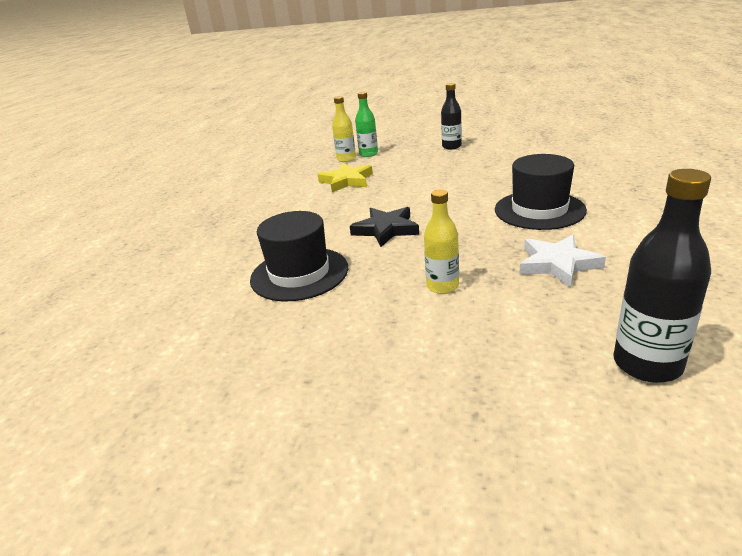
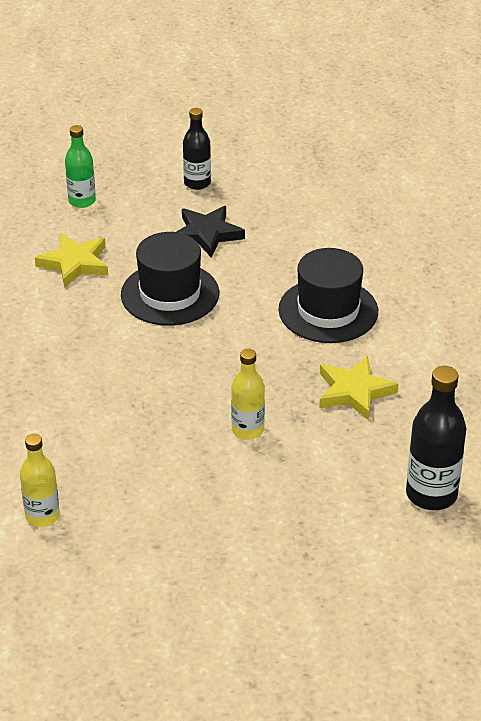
camera: 20 degrees left, 10 degrees up
(299, 274) = (88, 427): black hat -> black hat (170, 294)
(346, 159) = (53, 213): yellow bottle -> yellow bottle (42, 516)
(386, 229) = (161, 353): black star -> black star (207, 234)
(557, 264) = (354, 391): white star -> yellow star

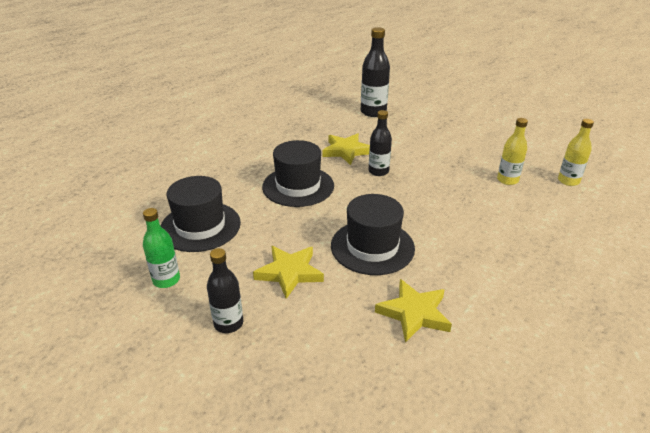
camera: 135 degrees left, 5 degrees down
(82, 201) = (341, 377): green bottle -> green bottle (166, 280)
(207, 234) = (289, 273): black star -> yellow star
(247, 430) = (420, 163): yellow bottle -> yellow bottle (507, 180)
(276, 384) = (378, 171): none -> black bottle
(340, 222) = (200, 226): none -> black hat

